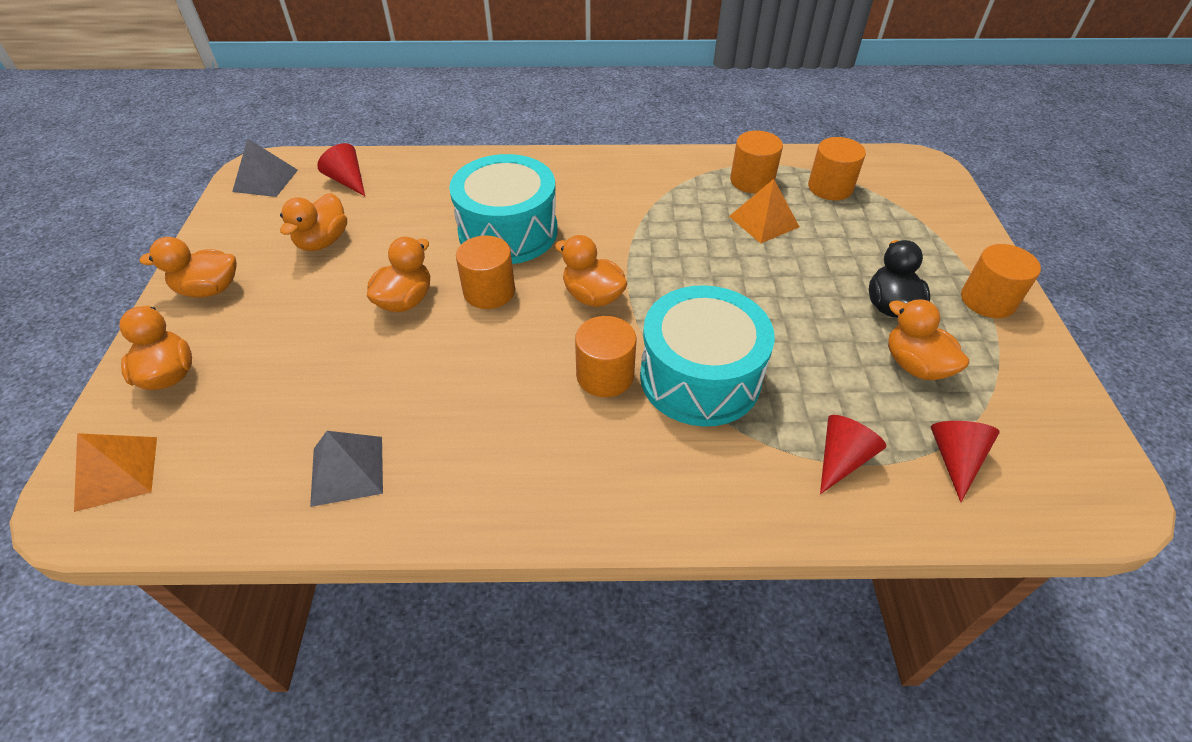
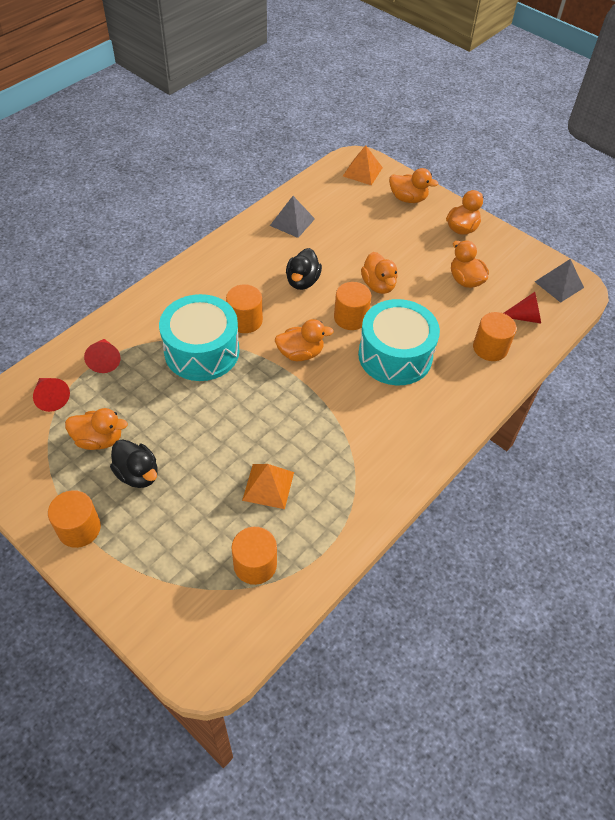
camera: 130 degrees right, 5 degrees up
(472, 370) = (302, 281): none -> black duck
(752, 181) = (313, 522): orange cylinder -> orange cylinder (490, 348)

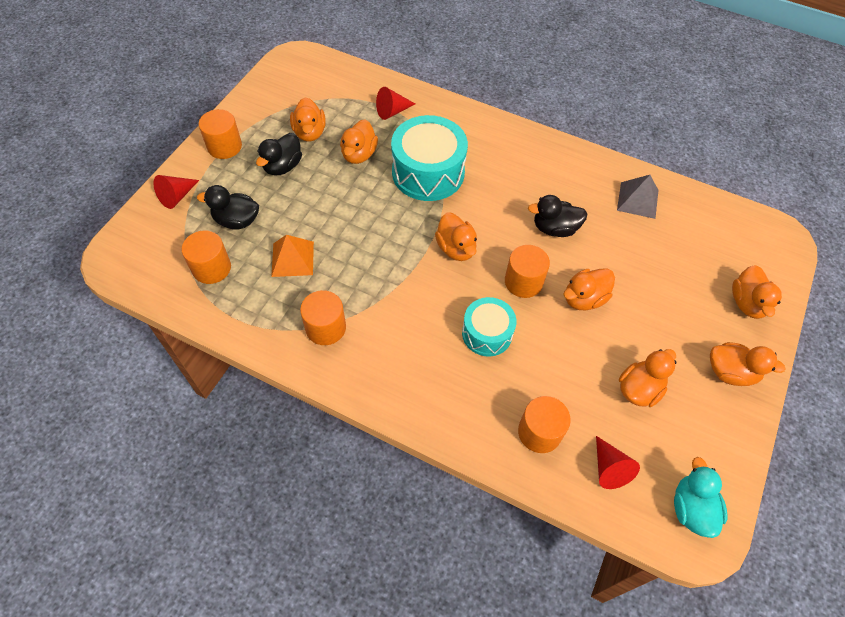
camera: 75 degrees right, 5 degrees up
(51, 397) = (342, 92): red cone -> red cone (177, 196)
(152, 401) = (359, 154): none -> orange duck
(198, 531) = (237, 220): none -> black duck
(245, 320) = (479, 194): orange cylinder -> orange cylinder (325, 327)
(362, 171) = (764, 247): orange pyramid -> none
(395, 355) = (487, 333): turquoise drum -> turquoise drum, size x0.60
(559, 284) = (691, 508): grey pyramid -> turquoise duck

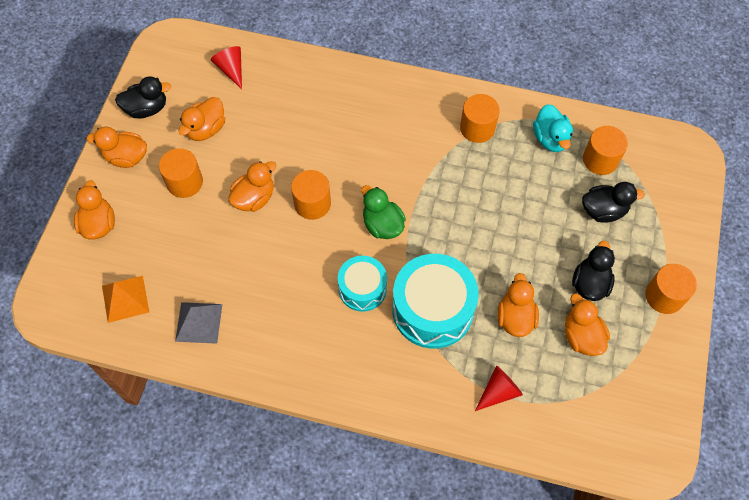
camera: 170 degrees right, 5 degrees up
(177, 196) = (675, 225): red cone -> none
(292, 259) = (532, 183): orange pyramid -> orange pyramid (125, 298)
(456, 248) = (382, 225): orange duck -> green duck
(487, 333) = (338, 150): turquoise drum -> turquoise drum (362, 289)
(539, 432) = (285, 83): orange cylinder -> orange cylinder (185, 182)
(554, 228) = (287, 267): black duck -> black duck (147, 109)
(691, 508) = (171, 56): turquoise duck -> turquoise duck (550, 139)

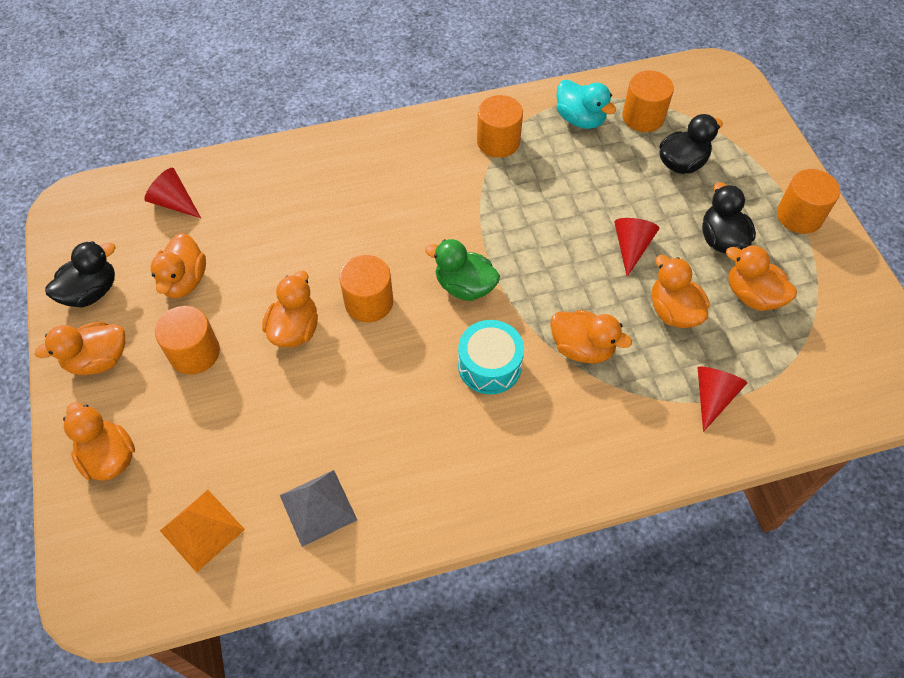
camera: 30 degrees left, 5 degrees down
(432, 310) = (582, 348): turquoise drum -> orange duck
(518, 256) = (631, 247): none -> red cone

